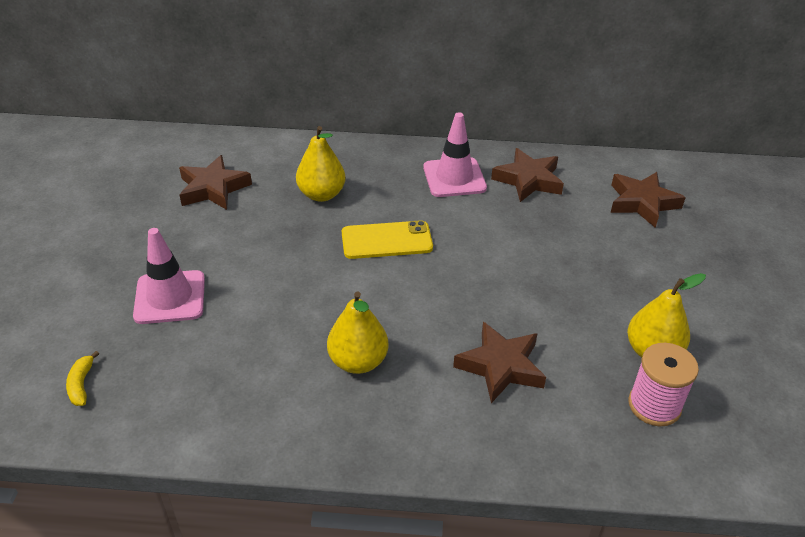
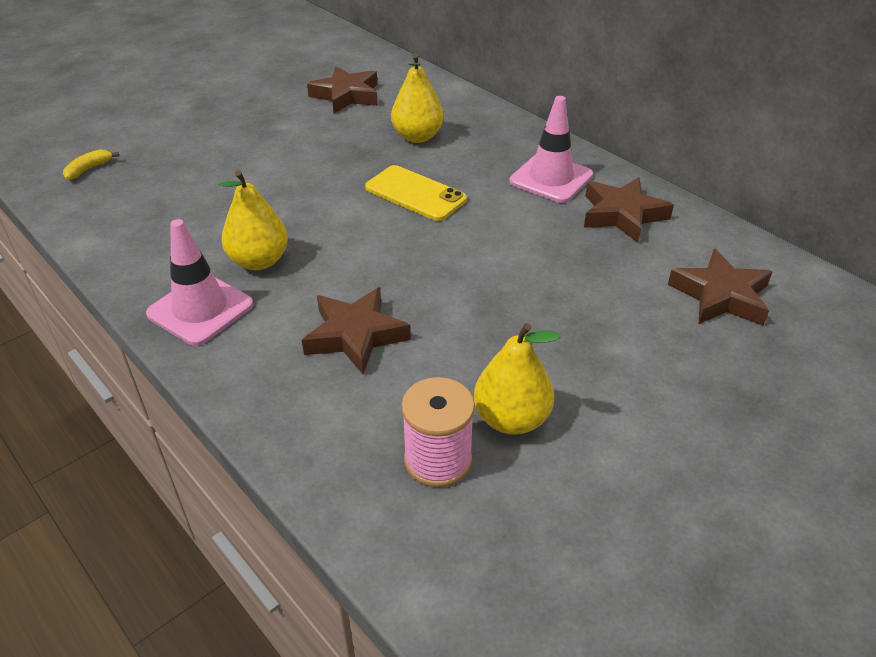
camera: 45 degrees right, 0 degrees up
(170, 297) = (212, 148): pink traffic cone -> pink traffic cone (200, 309)

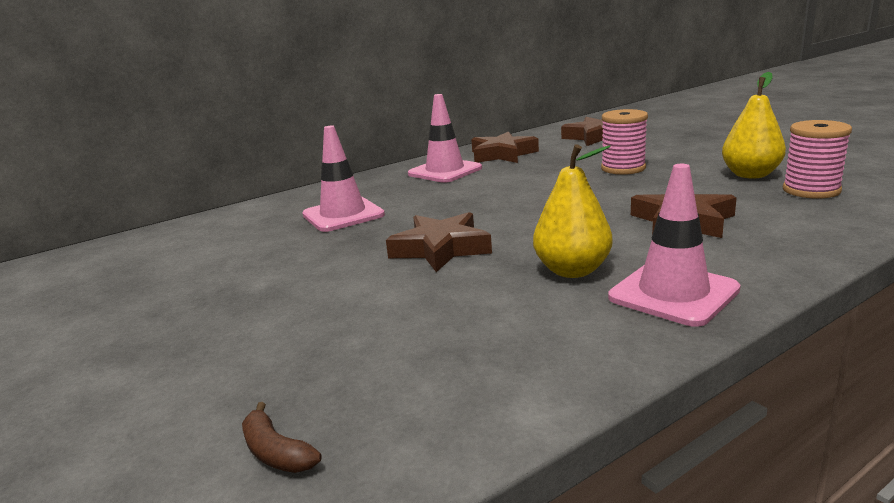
camera: 80 degrees left, 20 degrees down
(88, 169) = (276, 452): yellow banana -> brown banana
(346, 95) = (214, 252): brown star -> brown star (441, 249)
(415, 194) = (453, 211): yellow phone -> none
(417, 137) = (343, 215): yellow pear -> pink traffic cone
(552, 309) = (623, 168): none -> pink spool

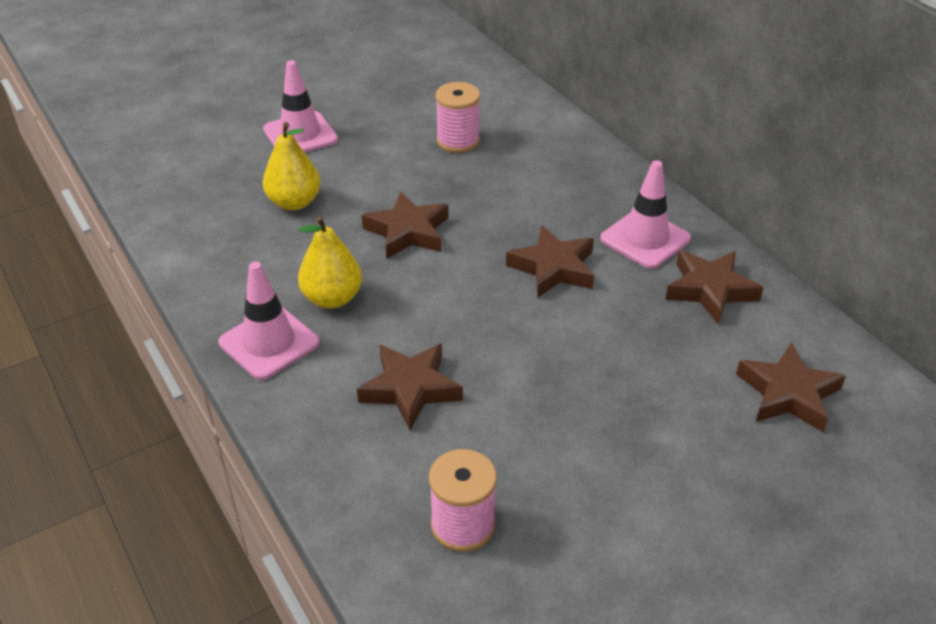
camera: 90 degrees right, 20 degrees up
(276, 452) = (184, 178): brown banana -> none
(343, 215) = (516, 175): pink traffic cone -> pink traffic cone (300, 135)
(489, 192) = (553, 268): none -> brown star
(623, 168) = (609, 386): pink spool -> pink spool (458, 141)
(750, 175) = (541, 495): yellow pear -> yellow pear (294, 202)

